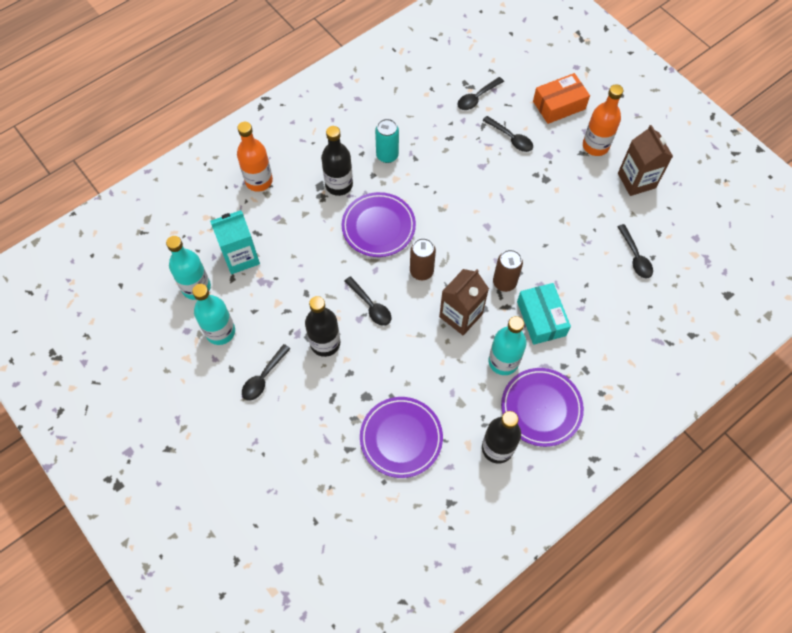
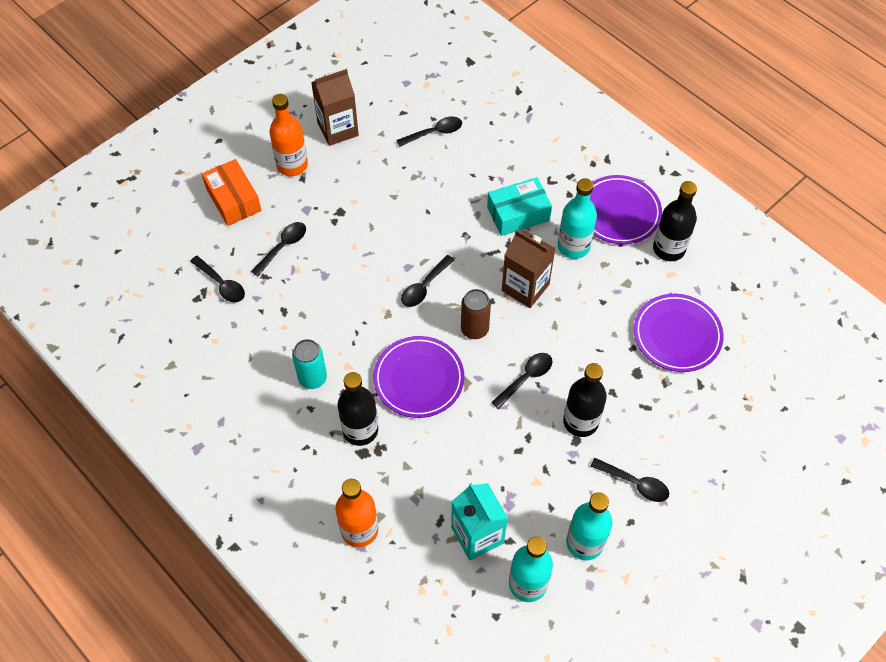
camera: 95 degrees left, 5 degrees down
(466, 237) = (424, 287): none -> black spoon
(504, 282) = (479, 248): brown can -> none

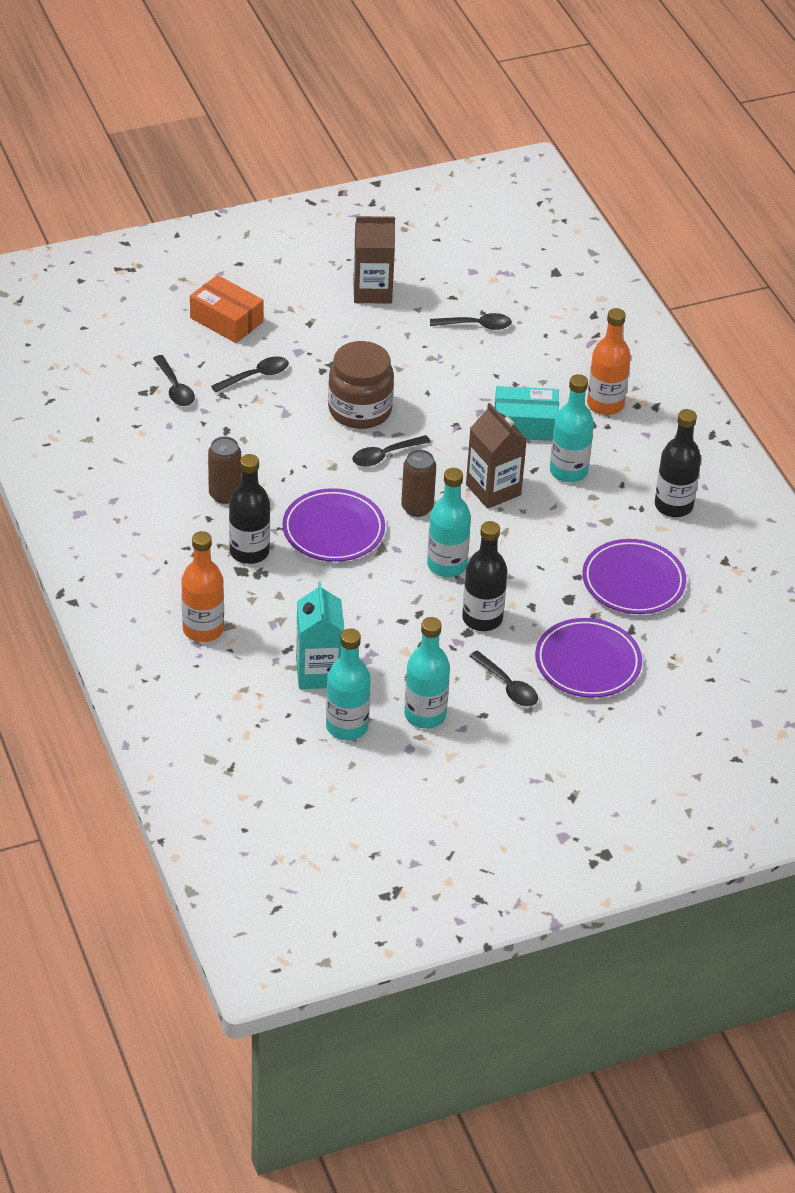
camera: 20 degrees right, 15 degrees down
(233, 200) = (226, 320): orange box -> orange box turned 45 degrees counterclockwise
(292, 165) = (305, 308): orange bottle -> orange bottle (605, 404)
(312, 378) = (225, 495): turquoise can -> brown can
(382, 249) = (360, 410): none -> brown jar
(526, 378) = (446, 565): black spoon -> turquoise bottle
(619, 212) = (638, 457): purple plate -> purple plate (587, 663)

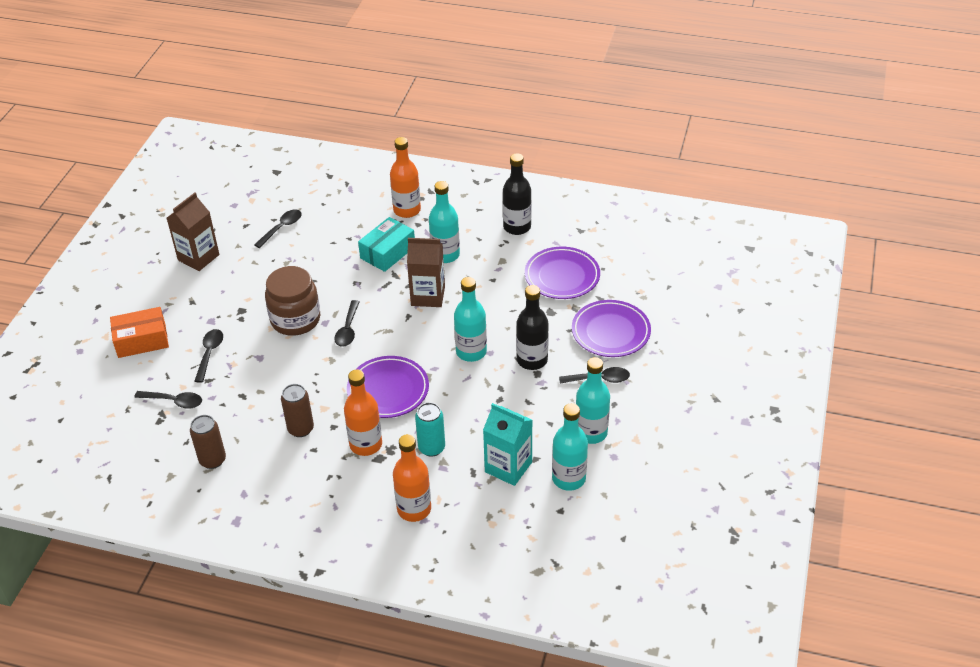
camera: 50 degrees left, 0 degrees up
(249, 552) = (366, 444): black bottle -> orange bottle
(290, 602) = (431, 448): none -> turquoise can
(417, 508) = (408, 339): brown can -> brown can (212, 460)

